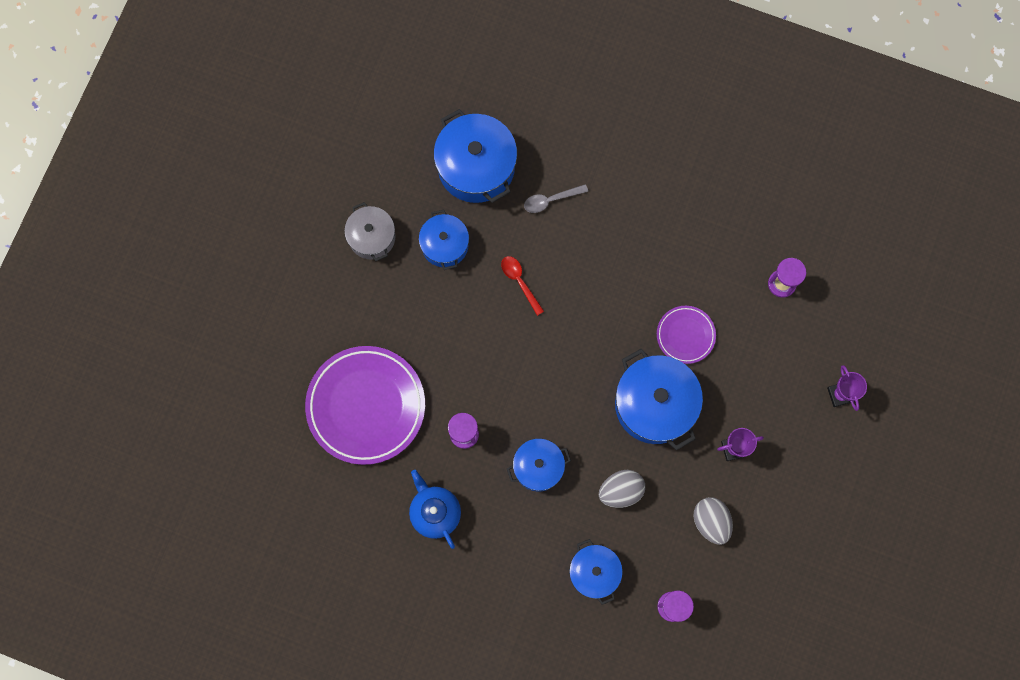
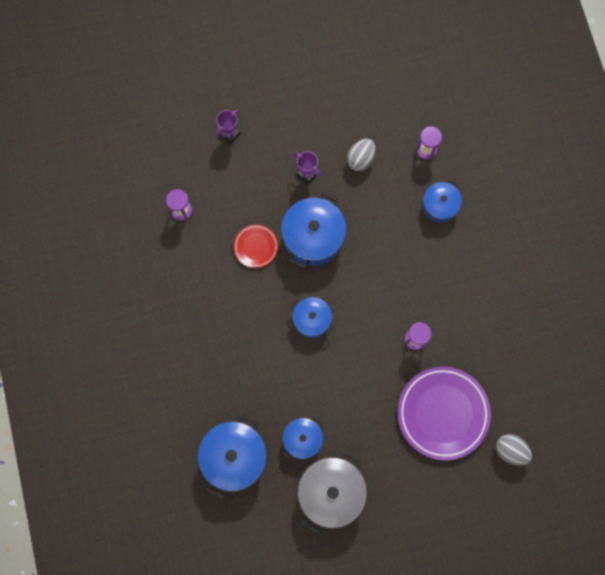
camera: 125 degrees left, 0 degrees up
(372, 237) = (331, 492): grey pot -> grey pot, size x1.66
(435, 512) = (475, 323): blue teapot -> none
(520, 282) = (293, 372): red spoon -> none
(538, 467) = (402, 280): blue pot -> blue pot (312, 319)
(551, 200) = (224, 391): grey spoon -> none
(620, 491) = (380, 222): grey egg -> grey egg (510, 450)
(685, 335) = (256, 247): purple plate -> red plate

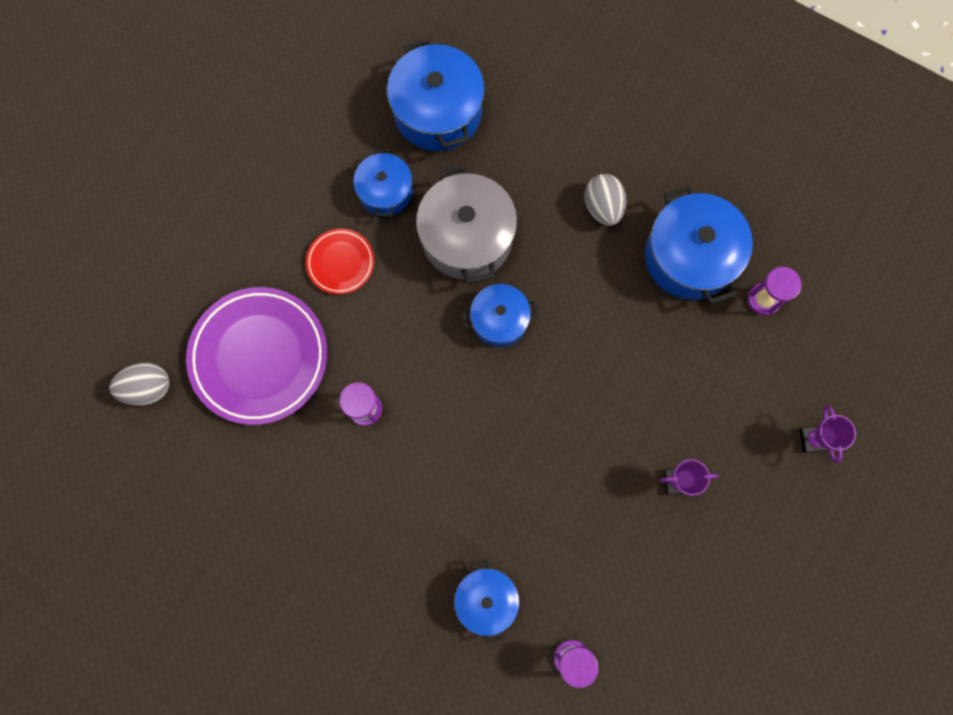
camera: 135 degrees right, 0 degrees up
(256, 247) = (642, 339): red plate -> red plate (340, 263)
(313, 237) = (592, 413): blue pot -> blue pot (689, 257)
(331, 492) = (305, 169): grey pot -> grey pot (467, 237)
(360, 159) = (635, 563): grey egg -> grey egg (602, 207)

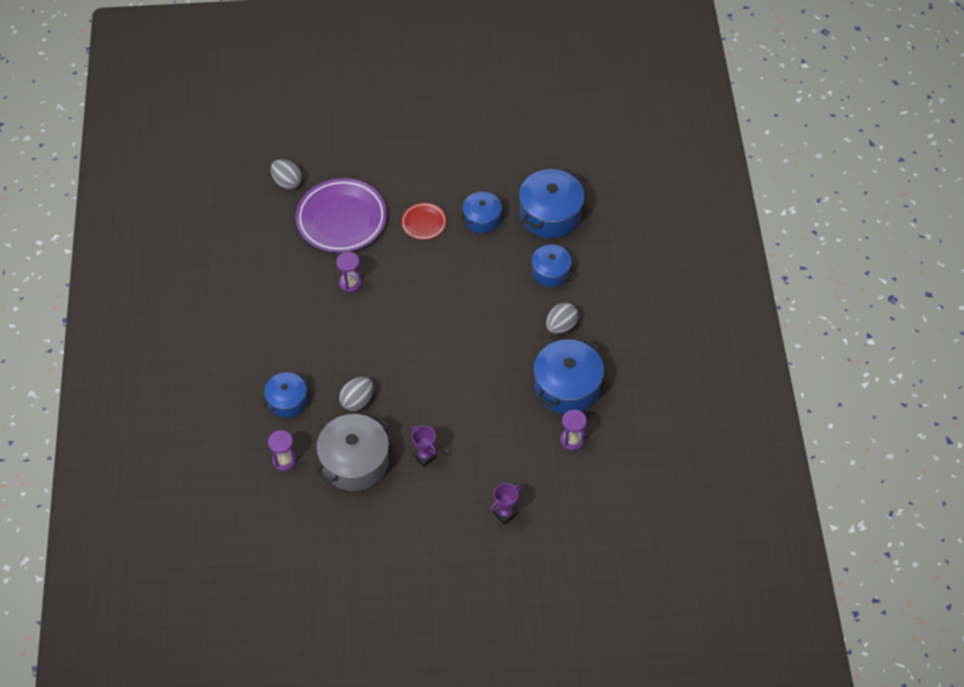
camera: 55 degrees right, 20 degrees down
(467, 237) = (487, 272): grey pot -> grey pot (355, 462)
(499, 320) = (451, 315): blue pot -> blue pot (550, 272)
(545, 512) = (357, 401): none -> grey egg

